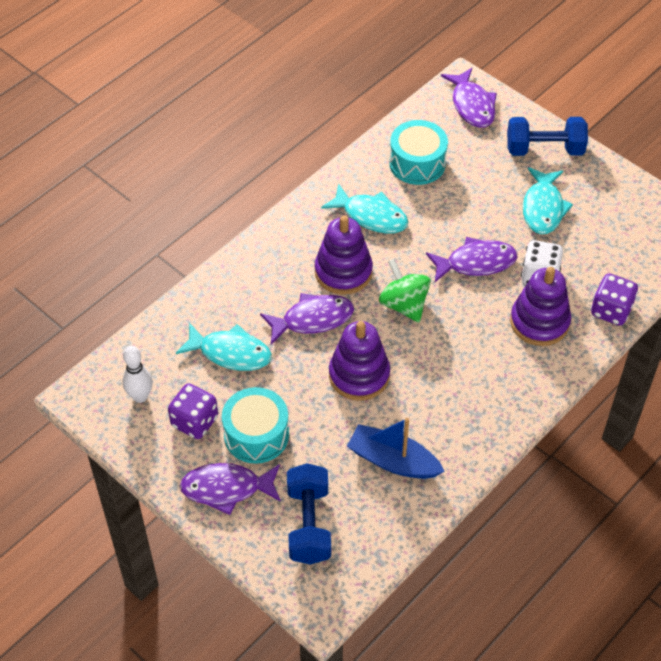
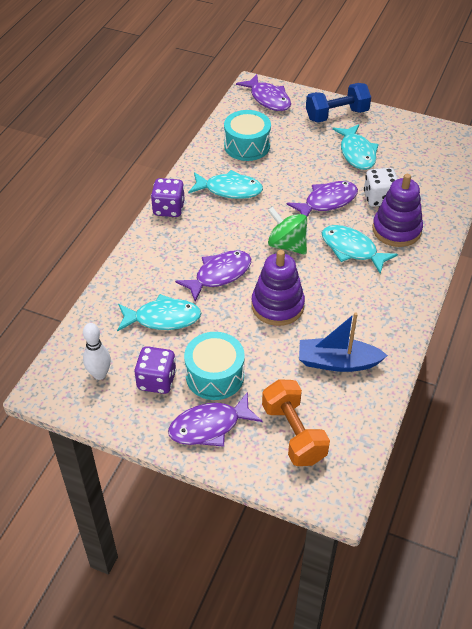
camera: 20 degrees left, 5 degrees down
(309, 524) = (293, 433): blue dumbbell -> orange dumbbell
(343, 272) = (227, 234): purple stacking toy -> none
(475, 332) = (352, 249): none -> turquoise fish
(611, 310) = (444, 208): purple dice -> purple dice (169, 209)

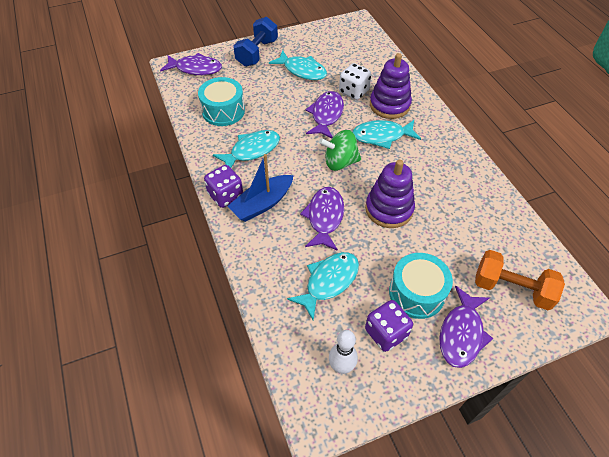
camera: 45 degrees left, 5 degrees up
(337, 362) = (471, 217): blue boat -> blue boat (262, 204)

